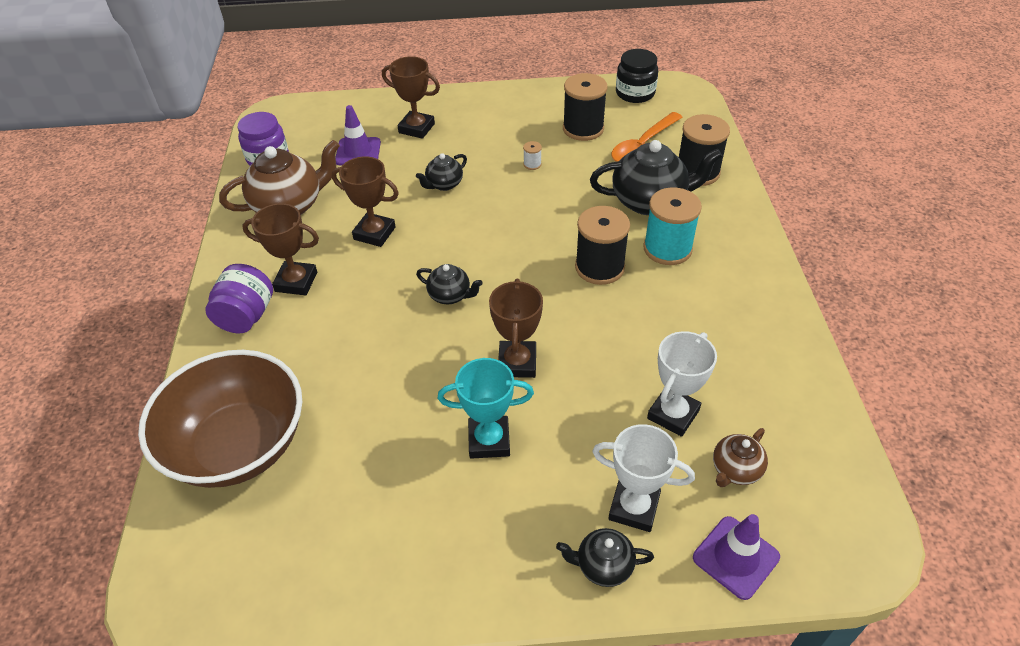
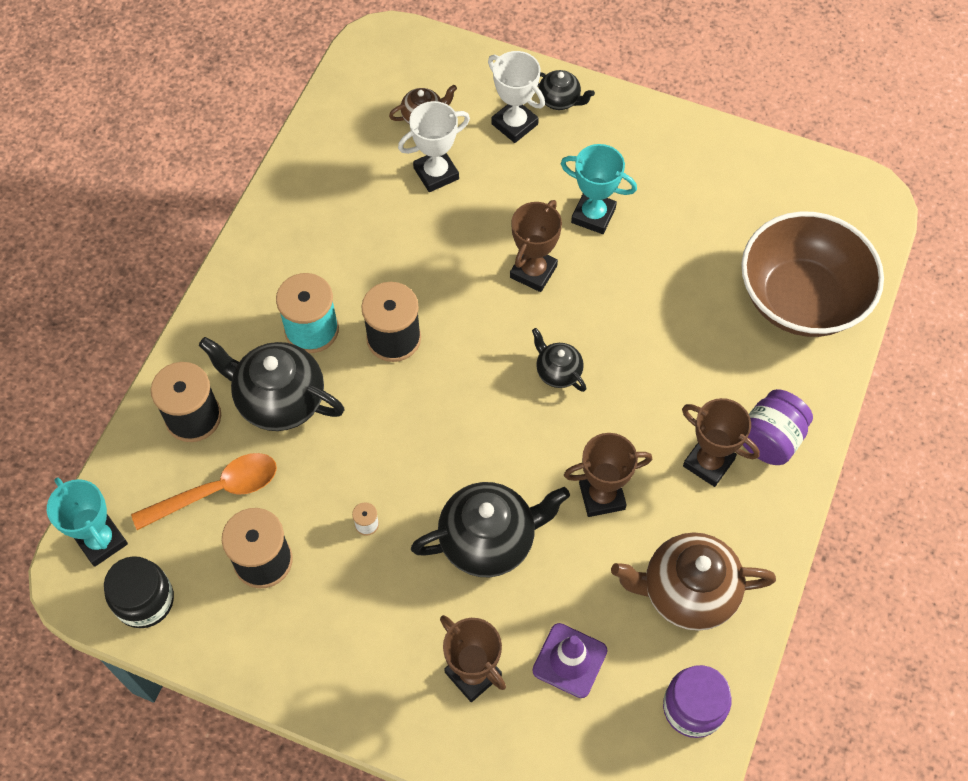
camera: 155 degrees left, 15 degrees up
(374, 233) = (602, 496): brown trophy -> brown trophy turned 60 degrees counterclockwise
(444, 184) = (489, 540): black teapot -> black teapot, size x1.92
(687, 105) = (101, 541): none -> turquoise trophy
(735, 557) = (469, 69): purple traffic cone -> none

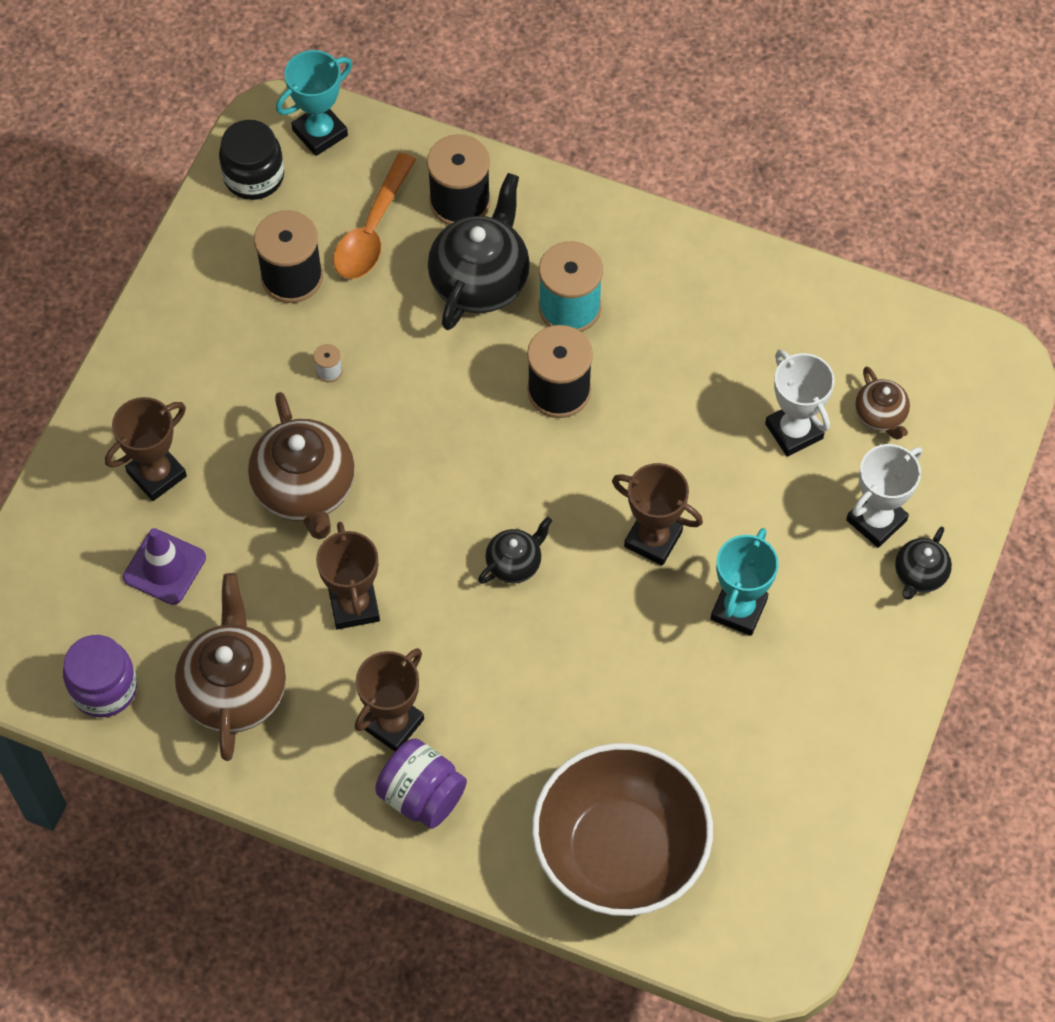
camera: 90 degrees right, 0 degrees up
(217, 491) = (372, 230): orange spoon -> orange spoon turned 45 degrees clockwise
(489, 540) = (305, 489): black teapot -> brown teapot

